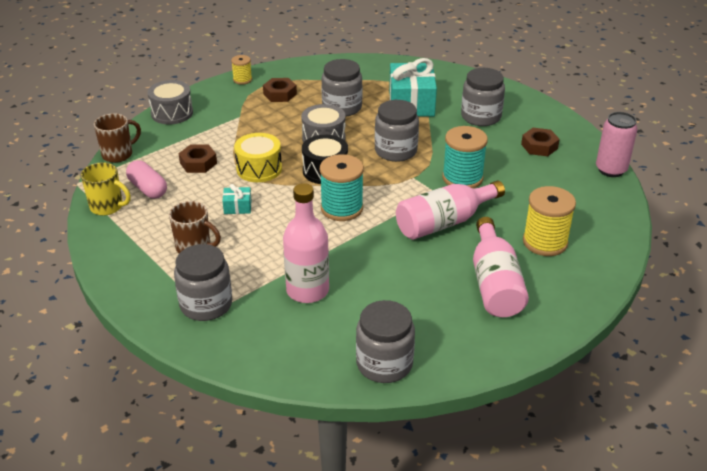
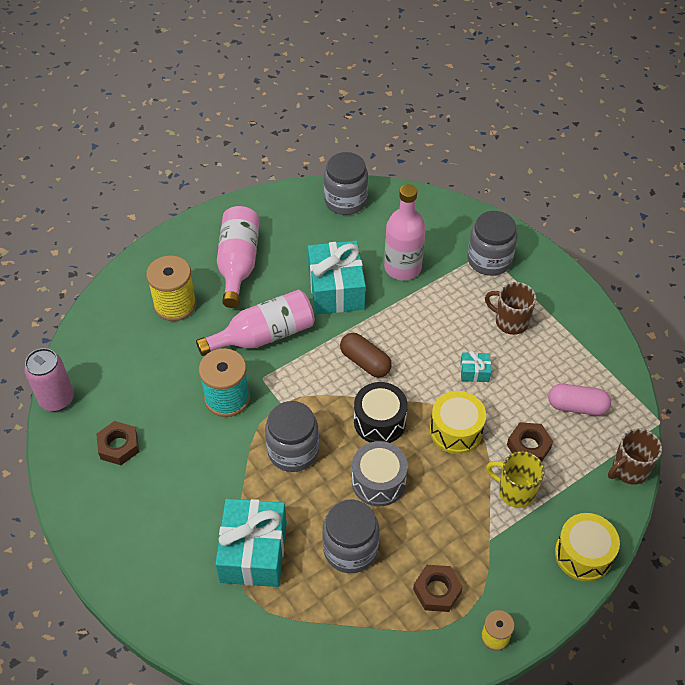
camera: 175 degrees left, 15 degrees up
(107, 207) = (613, 382): yellow mug -> yellow mug (515, 491)
(148, 189) = (577, 406): pink capsule -> pink capsule turned 45 degrees counterclockwise
(172, 113) = (583, 554): grey drum -> yellow drum
(342, 208) = (365, 362): turquoise spool -> brown capsule
(379, 265) = (336, 289): none -> turquoise gift
(481, 117) = (169, 512): grey jar -> none

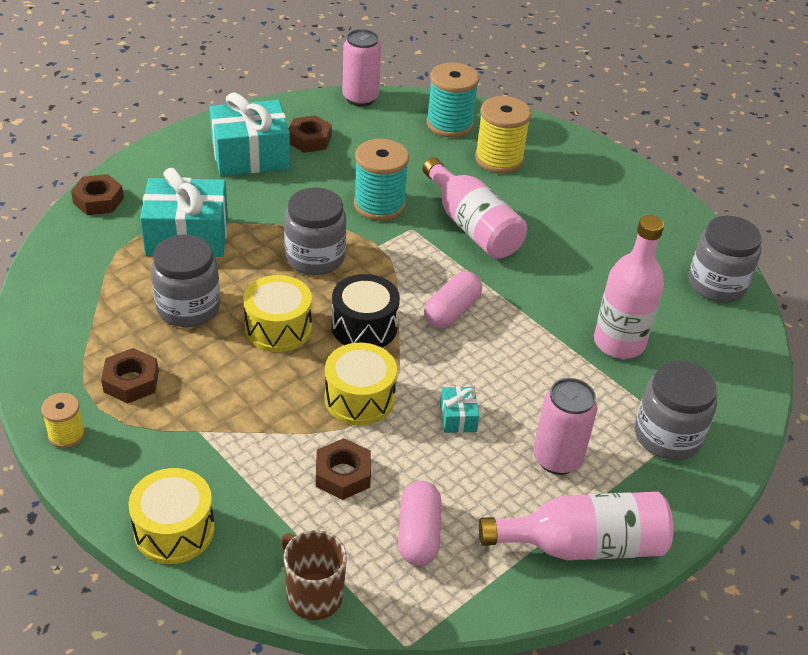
camera: 80 degrees right, 10 degrees down
(115, 333) = (449, 124): none -> turquoise spool
(189, 634) = (98, 200): none -> brown nut
(238, 263) = (574, 200): pink bottle -> pink bottle (583, 545)
(336, 289) = (561, 282): turquoise gift -> turquoise gift (250, 155)
(365, 362) = (452, 311): brown capsule -> pink capsule
(378, 482) = (278, 328): grey drum -> yellow drum
(510, 321) = (557, 458): brown mug -> pink can
(515, 491) = (270, 458): yellow mug -> none

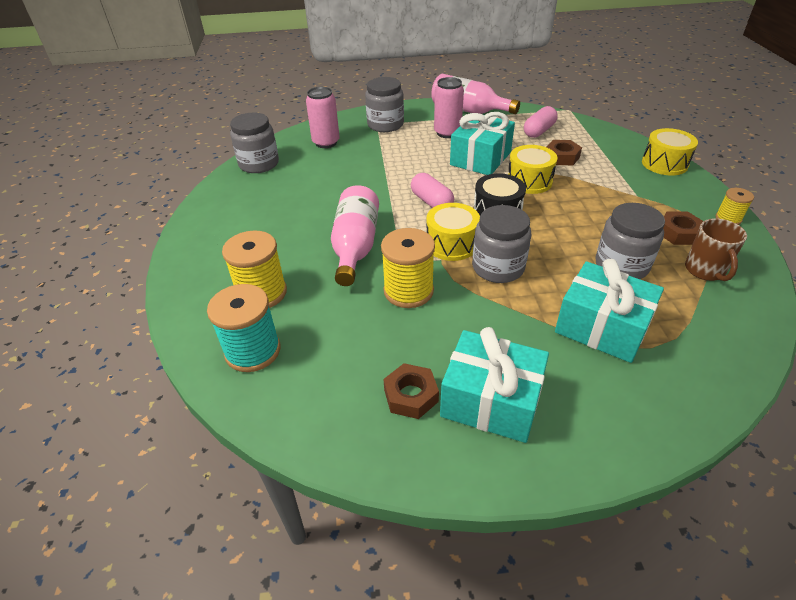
camera: 140 degrees left, 0 degrees up
(98, 200) = (691, 408): brown nut -> none
(278, 328) = (558, 230): yellow drum -> yellow drum (451, 244)
(313, 595) = (601, 129): brown mug -> brown mug (705, 270)
(360, 98) = (299, 437): pink can -> pink can (326, 143)
(379, 205) = (408, 291): turquoise spool -> yellow spool
(452, 311) = (431, 202): pink capsule -> pink capsule turned 75 degrees clockwise
(458, 417) = (480, 158): turquoise gift -> turquoise gift, size x2.26
(619, 342) = (355, 159): pink bottle -> none

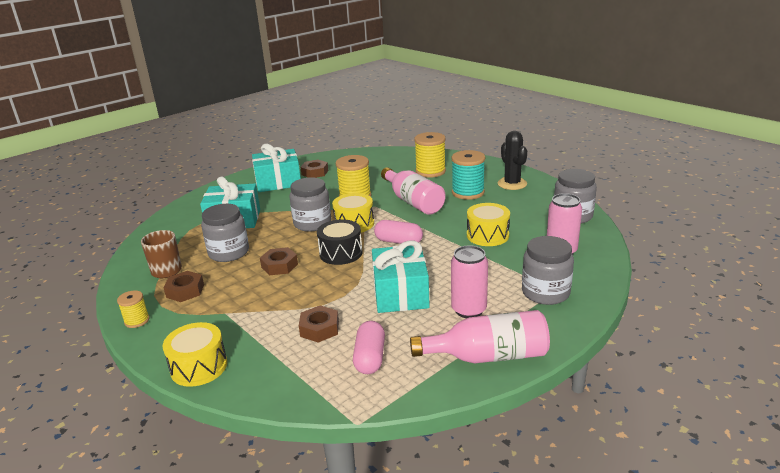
camera: 145 degrees right, 15 degrees down
(226, 222) = (512, 184): none -> black cactus
(253, 351) = (400, 159): turquoise spool -> turquoise spool (468, 192)
(529, 181) = (334, 288): yellow drum -> yellow drum (487, 235)
(568, 223) = (279, 266): none -> brown nut

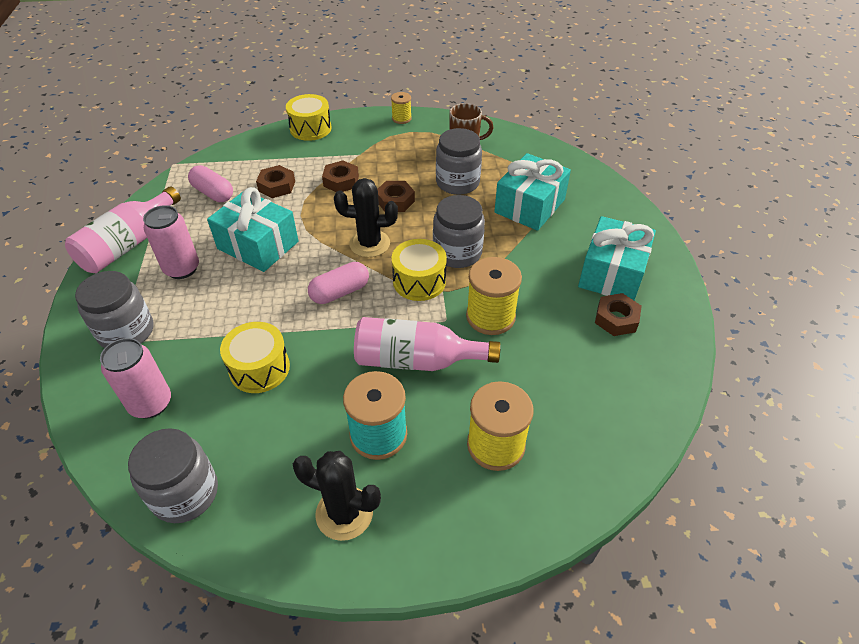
camera: 125 degrees right, 20 degrees up
(185, 291) = (417, 146): brown nut -> brown nut (341, 181)
(341, 253) = (369, 244): black drum -> black cactus

